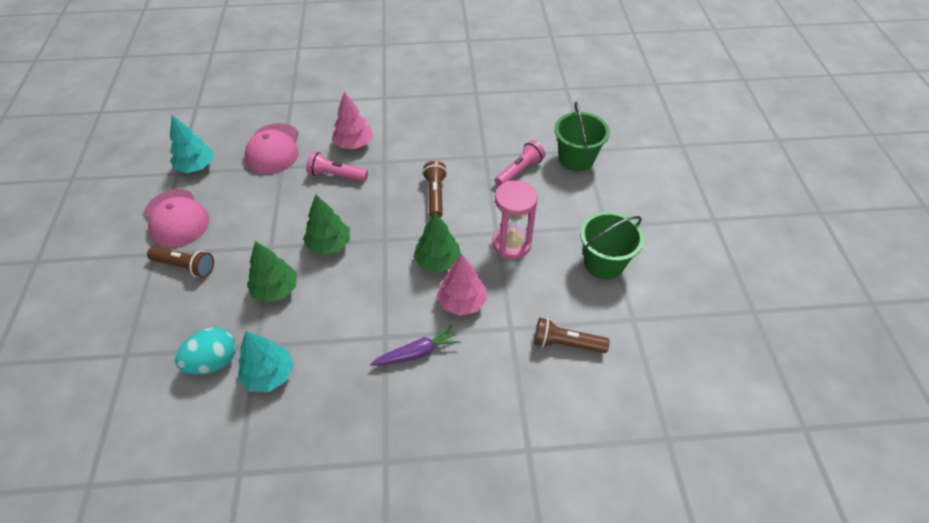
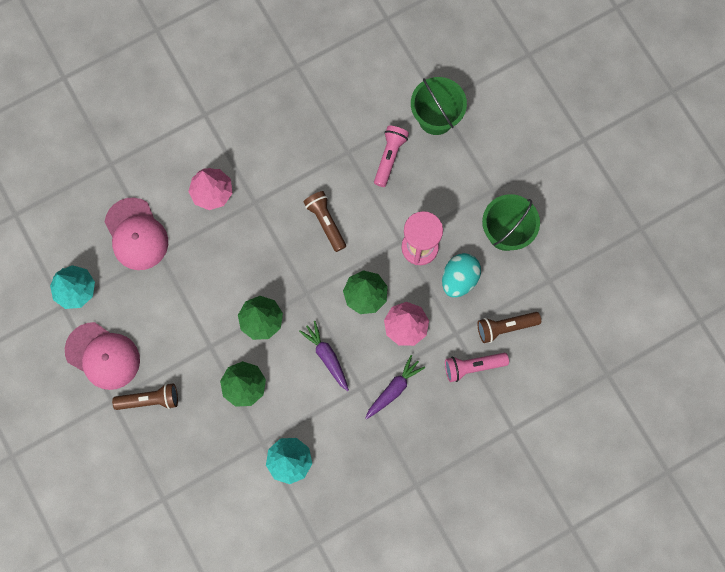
camera: 25 degrees left, 25 degrees up
(213, 362) = (238, 471): turquoise egg -> turquoise egg (459, 279)
(336, 175) = (220, 240): pink flashlight -> pink flashlight (473, 366)
(369, 297) = (326, 356): none -> purple carrot

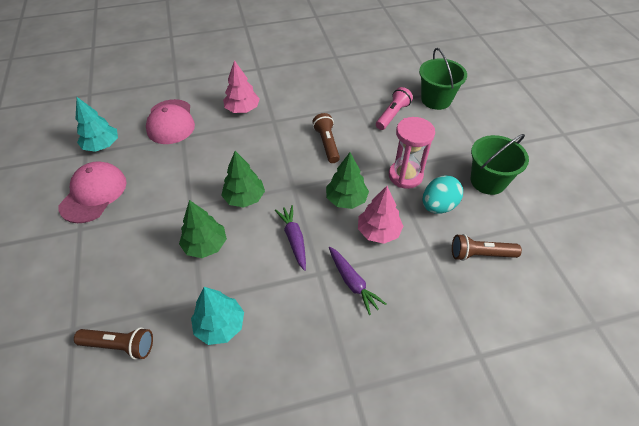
camera: 15 degrees right, 25 degrees down
(103, 356) = (94, 194): pink cap -> pink cap turned 120 degrees counterclockwise
(149, 400) = (113, 236): brown flashlight -> brown flashlight (120, 345)
(394, 389) = (353, 283): purple carrot -> purple carrot turned 90 degrees clockwise
(473, 366) = (441, 282): pink flashlight -> none

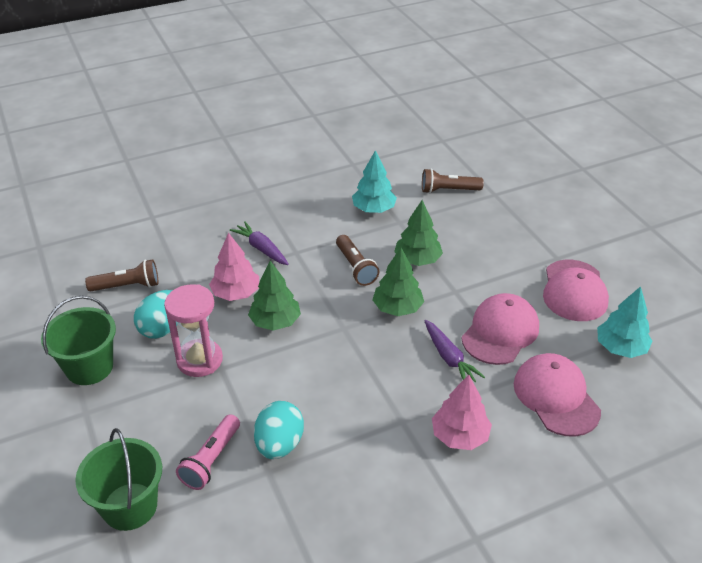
camera: 170 degrees right, 10 degrees down
(176, 167) = (500, 332): none -> pink cap
(294, 239) = (327, 276): purple carrot -> purple carrot (449, 358)
(327, 144) = (311, 392): brown flashlight -> brown flashlight (355, 267)
(351, 117) = (279, 444): none -> turquoise egg

